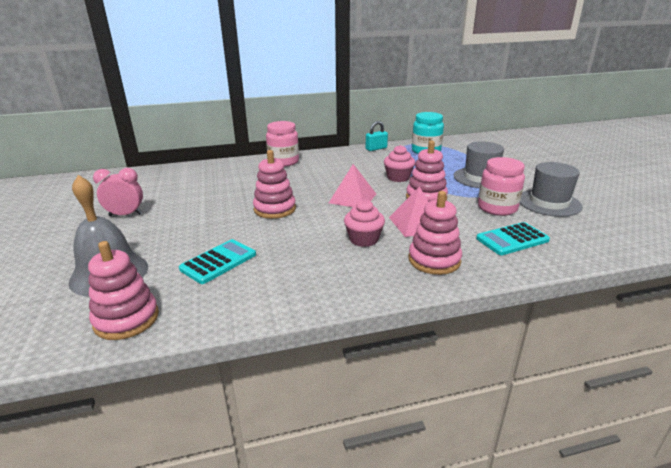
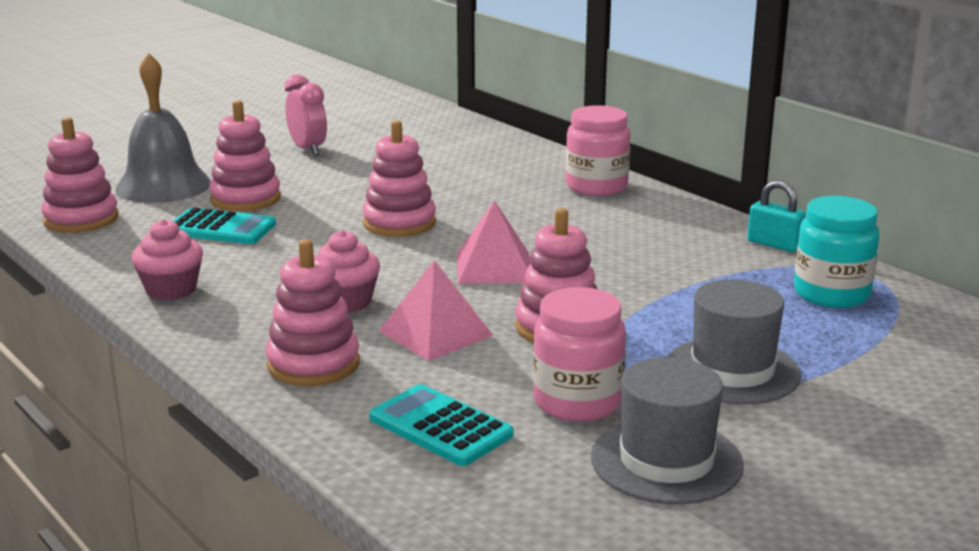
camera: 65 degrees right, 5 degrees down
(179, 246) = (245, 199): none -> pink stacking toy
(398, 177) = (633, 289): pink cupcake -> pink cupcake (171, 289)

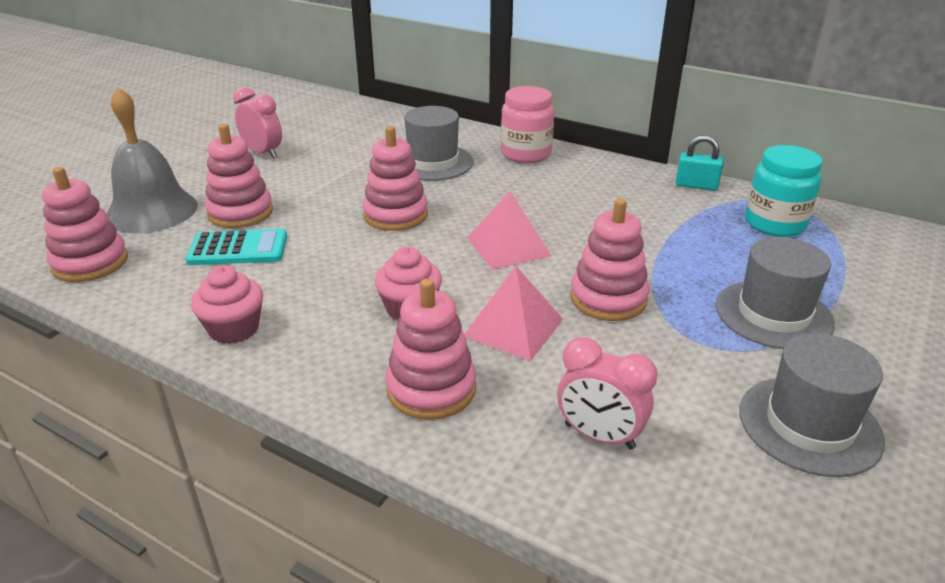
camera: 20 degrees left, 10 degrees up
(440, 427) = (599, 436): turquoise calculator -> pink clock
(482, 181) = (433, 162): none -> grey hat
(577, 402) = (688, 377): pink jar -> none

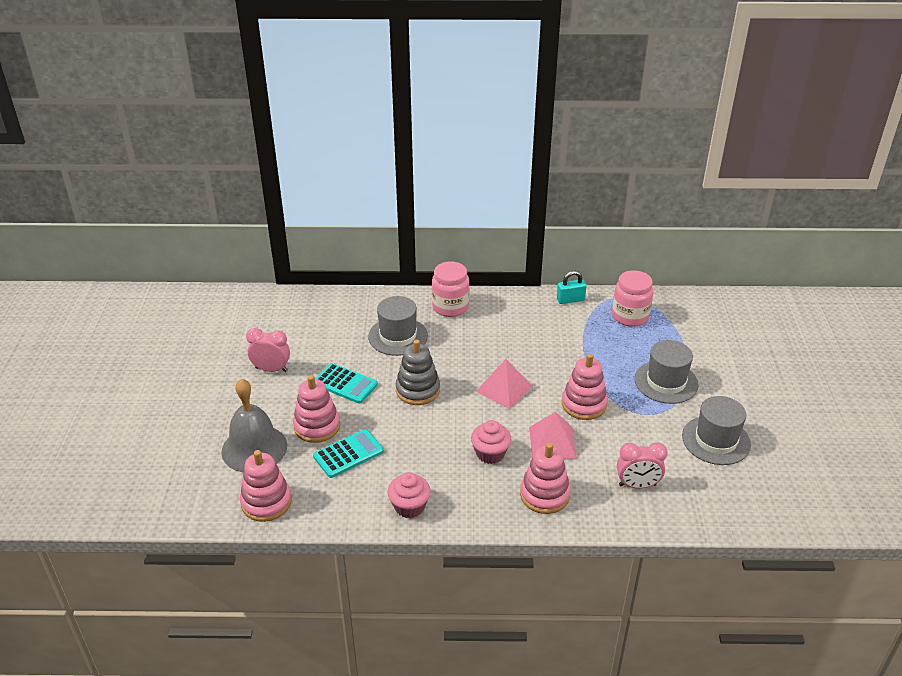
camera: 30 degrees left, 5 degrees up
(321, 186) = (345, 384): none -> turquoise calculator
(396, 215) = (418, 390): pink stacking toy -> grey stacking toy
(774, 224) = (630, 316): turquoise jar -> pink jar

